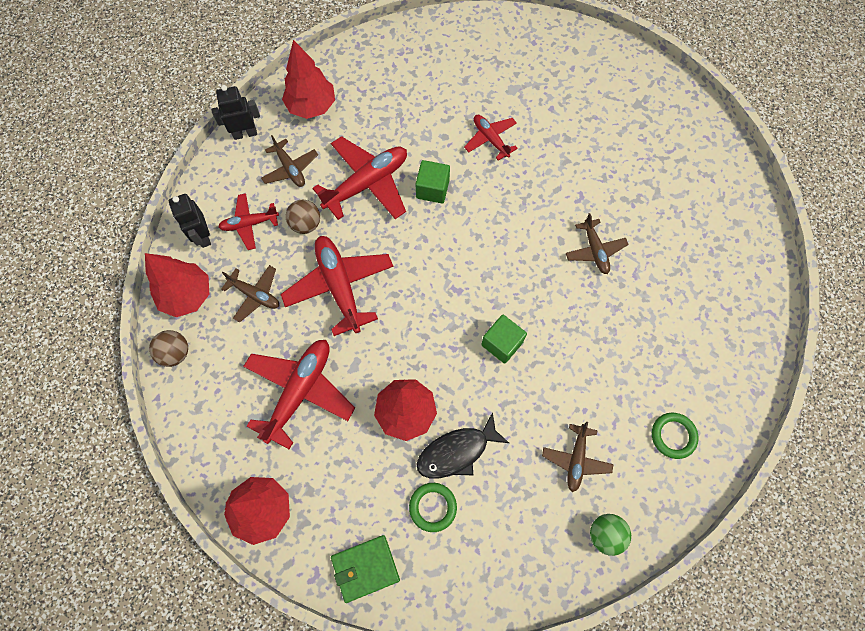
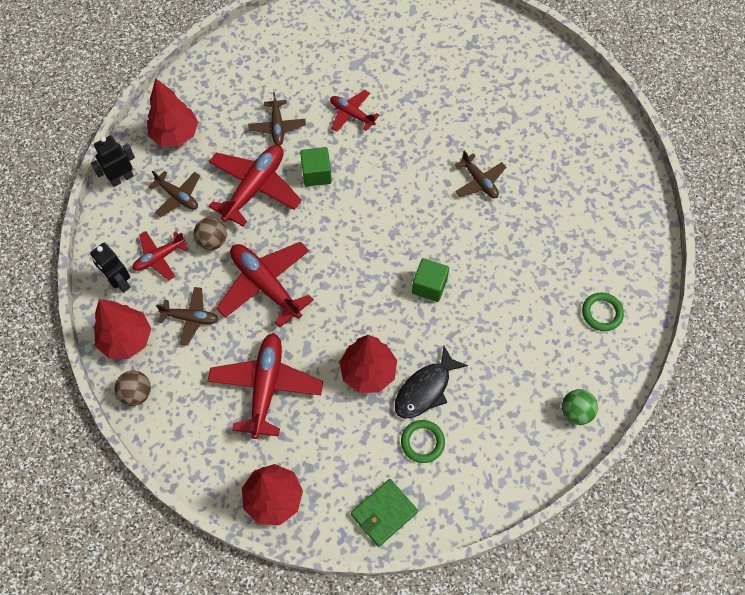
camera: 20 degrees left, 5 degrees down
(576, 459) = (529, 360): brown plane -> brown plane (277, 127)

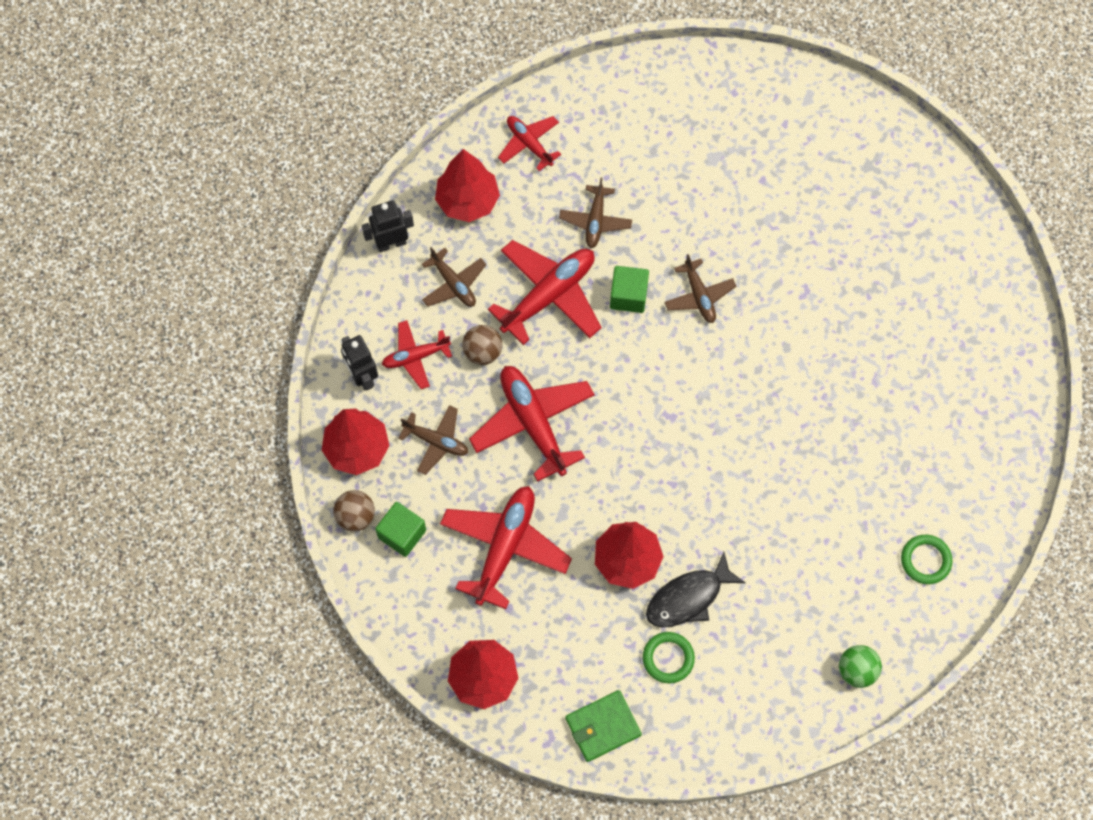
camera: 15 degrees right, 5 degrees up
(352, 114) = (692, 226): red plane -> red plane (529, 144)
(429, 286) = (727, 474): green cube -> green cube (402, 534)
(479, 181) = (826, 355): brown plane -> brown plane (699, 296)

